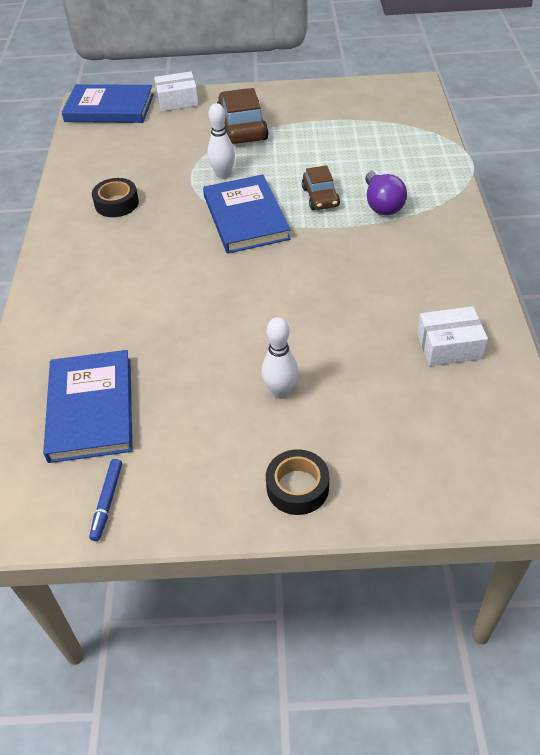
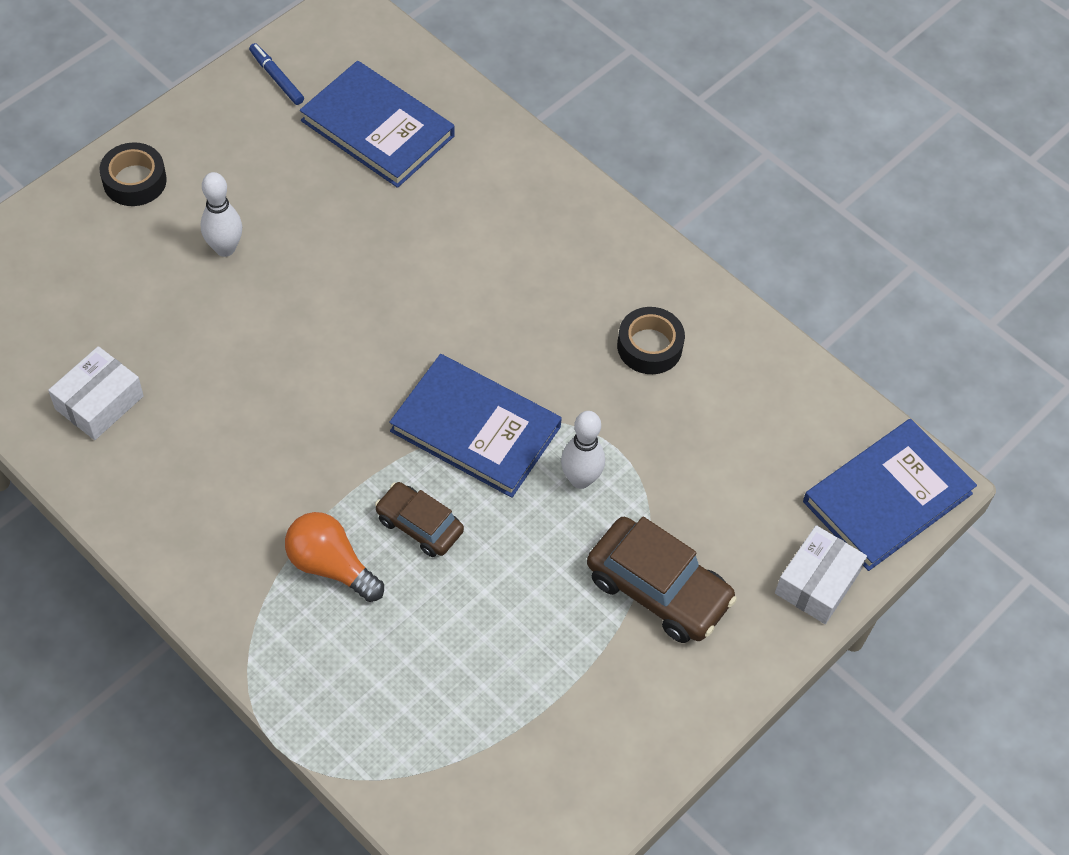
camera: 130 degrees right, 10 degrees up
(382, 204) = (331, 565): purple light bulb -> orange light bulb

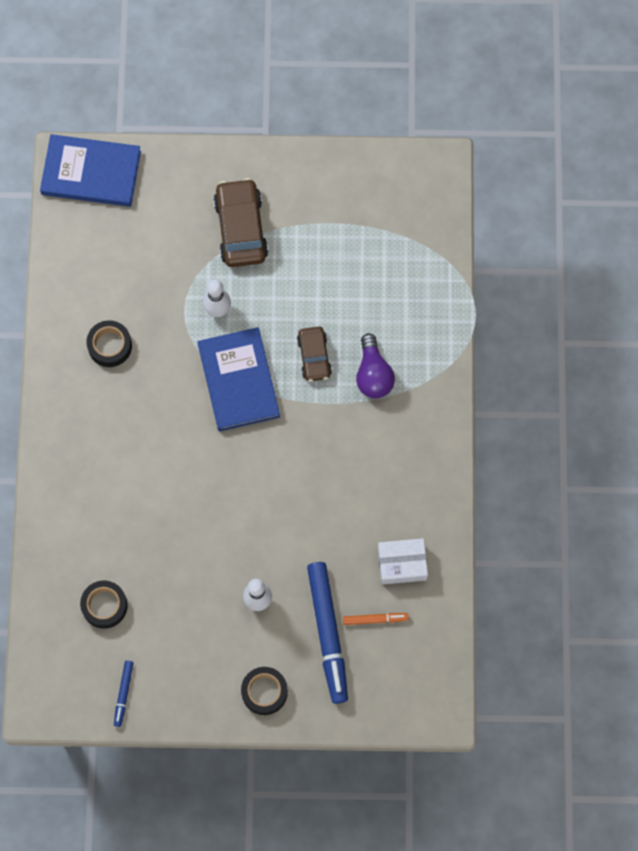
camera: 130 degrees left, 15 degrees up
(78, 329) = (375, 619): none -> orange marker
(118, 277) = (328, 633): none -> blue marker
(331, 565) = (373, 374): orange light bulb -> purple light bulb
(377, 128) = (104, 606): blue book -> black tape
(817, 583) = (169, 166): white box -> none

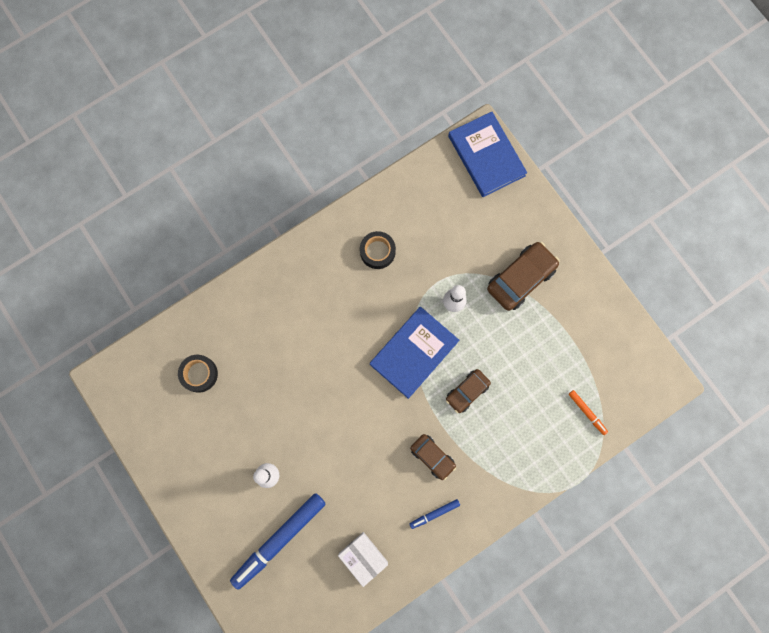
camera: 55 degrees right, 5 degrees up
(123, 694) = (148, 429): blue marker -> blue marker (434, 513)
(264, 692) = (210, 524): black tape -> none
(353, 433) = (432, 457): none -> brown car
(373, 374) = (484, 441): purple light bulb -> none
(375, 619) = (311, 566): orange marker -> orange marker (587, 412)

